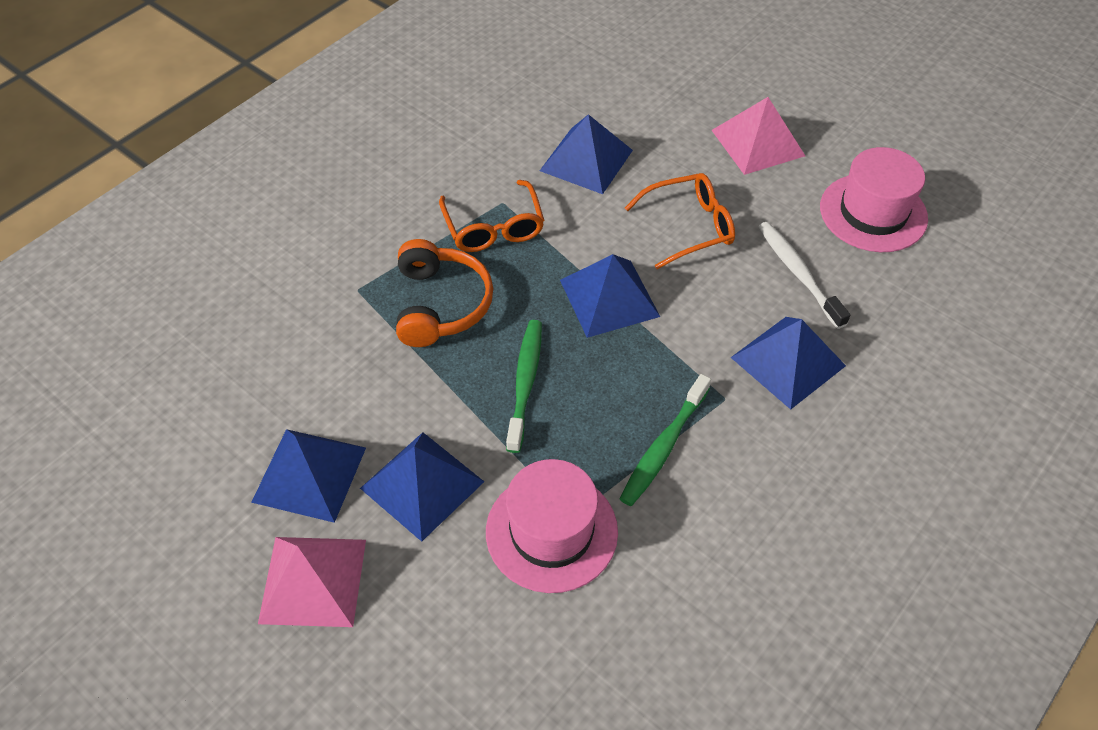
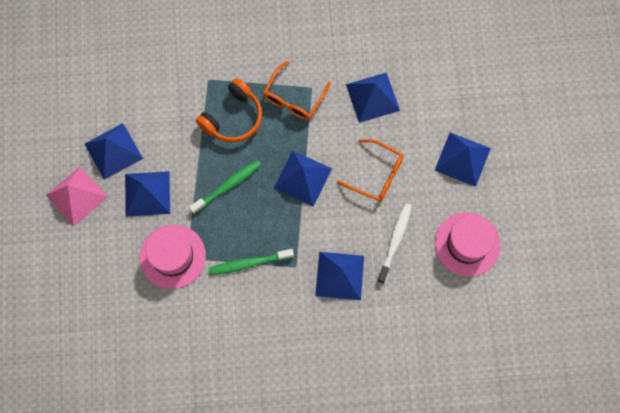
camera: 45 degrees right, 20 degrees up
(757, 143) = (462, 159): pink pyramid -> blue pyramid

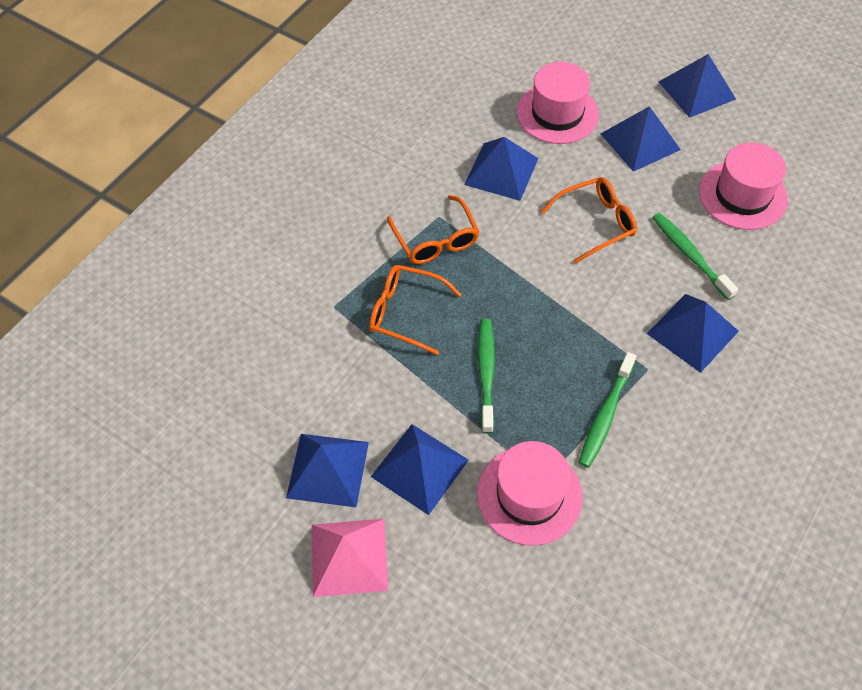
camera: 50 degrees left, 15 degrees down
(233, 118) = (405, 312): orange headphones -> orange glasses
(302, 178) = (541, 292): blue pyramid -> blue pyramid (696, 90)
(395, 241) = (690, 255): white toothbrush -> green toothbrush
(445, 97) = (557, 113): none -> pink hat

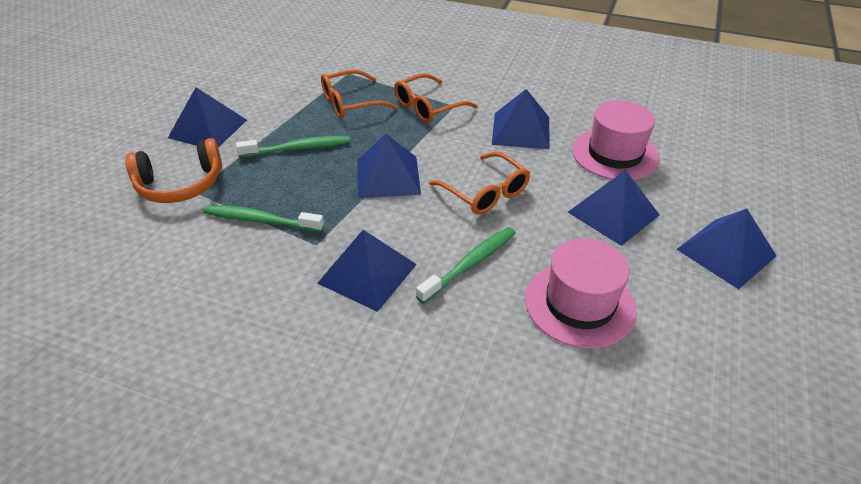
camera: 75 degrees right, 15 degrees down
(328, 469) = (208, 91): blue pyramid -> blue pyramid (388, 176)
(349, 556) = (138, 109): pink pyramid -> none
(405, 312) = (350, 103): orange glasses -> orange glasses turned 120 degrees counterclockwise
(529, 495) = (180, 184): pink hat -> orange headphones

